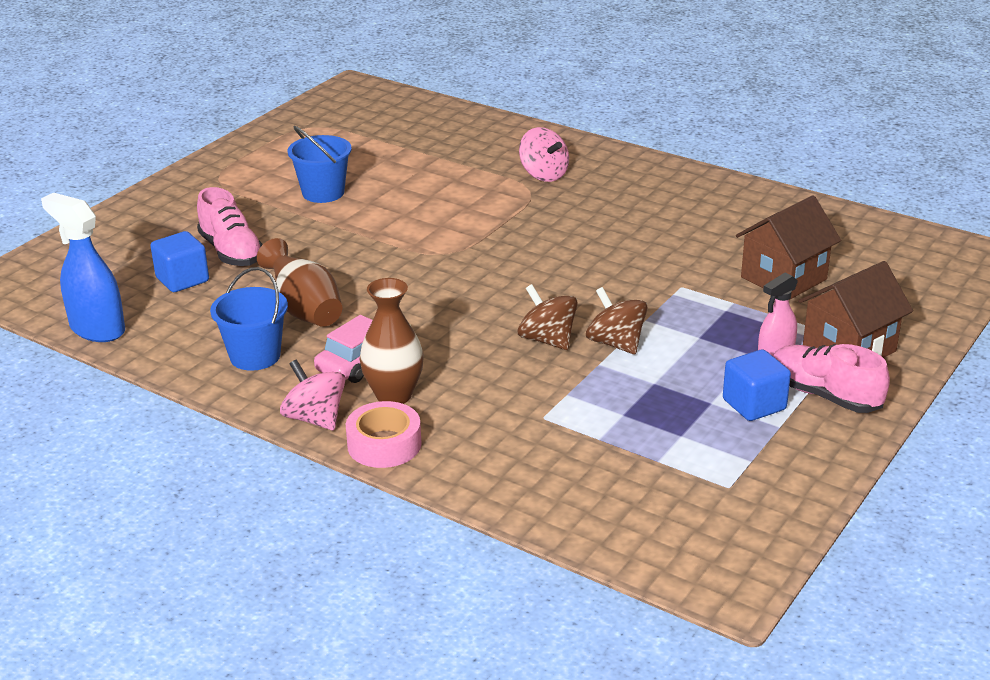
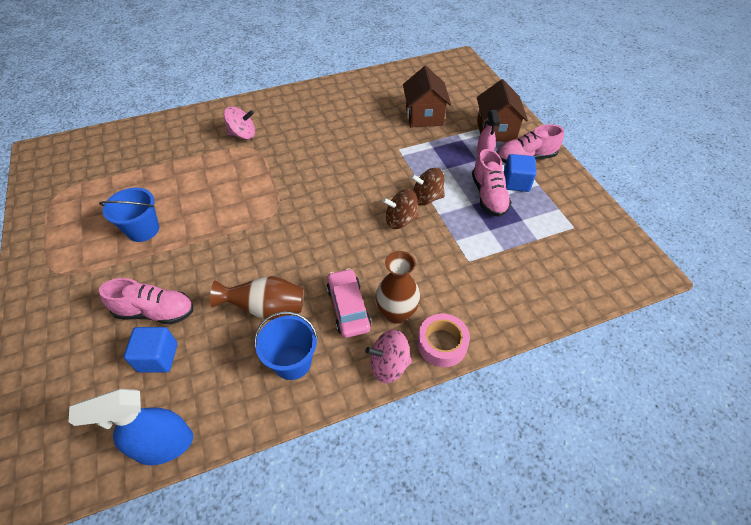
camera: 55 degrees left, 20 degrees up
(691, 390) = (488, 196): none -> pink shoe

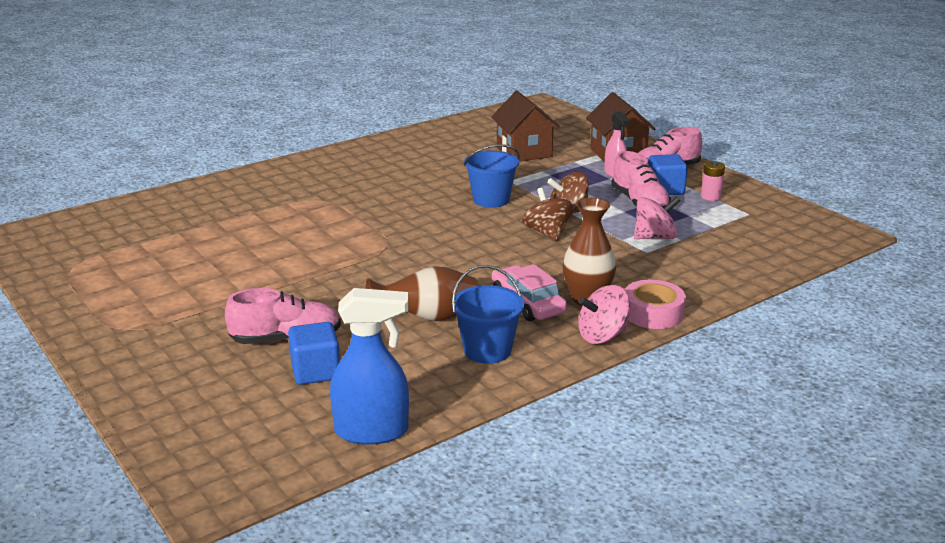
camera: 15 degrees left, 25 degrees down
(143, 230) = (220, 280): blue bucket -> blue bucket (491, 200)
(164, 445) = (372, 431): blue spray bottle -> blue spray bottle turned 150 degrees counterclockwise
(242, 134) = (298, 191): pink spinning top -> pink spinning top (654, 237)
(400, 220) = (547, 233): brown spinning top -> brown spinning top turned 90 degrees clockwise
(550, 198) = (710, 197): none -> pink battery

